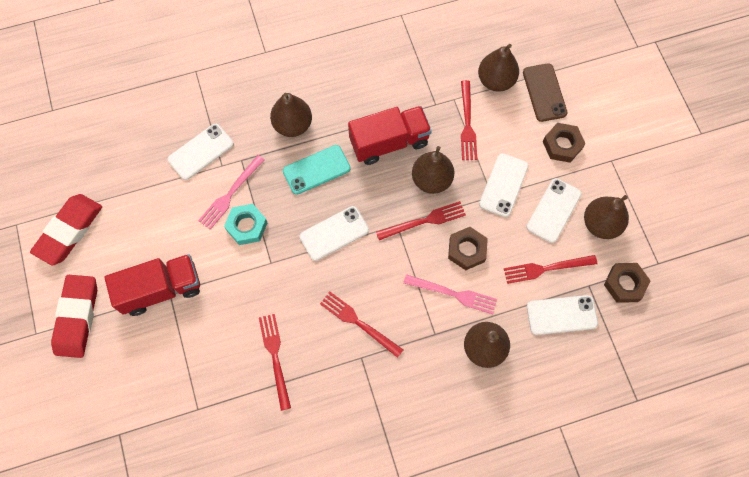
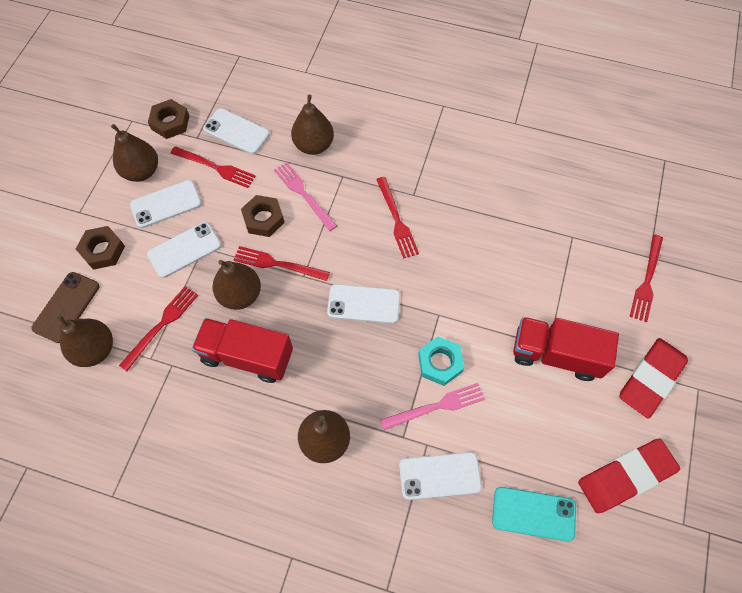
camera: 145 degrees left, 5 degrees down
(275, 357) = (484, 236): red fork -> red fork (646, 280)
(316, 170) = (336, 375): turquoise phone -> turquoise phone (533, 513)

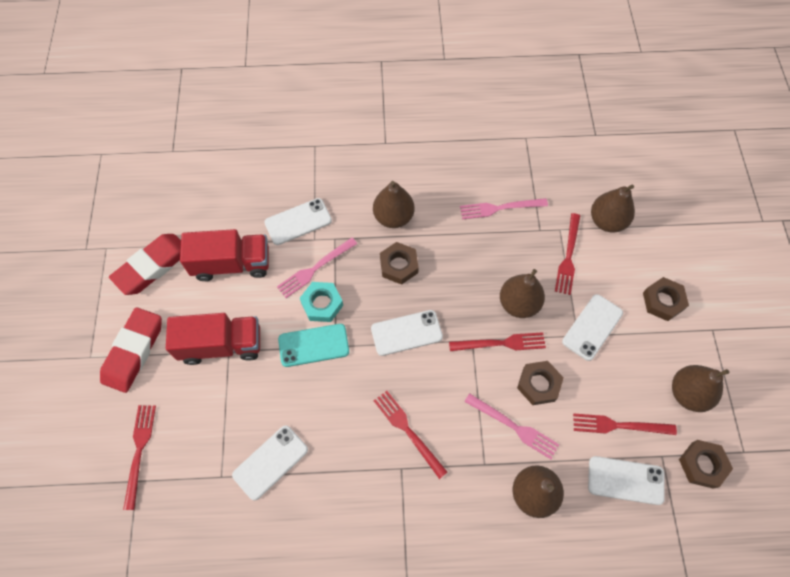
camera: 160 degrees right, 0 degrees up
(66, 307) = (655, 244): brown phone -> none
(166, 204) = (639, 366): white phone -> white phone (270, 462)
(199, 408) = (500, 208): none -> pink fork
(247, 356) = (484, 256): red truck -> red truck (232, 264)
(343, 378) = (399, 265): none -> brown nut
(533, 513) = (221, 219): turquoise phone -> turquoise phone (313, 345)

